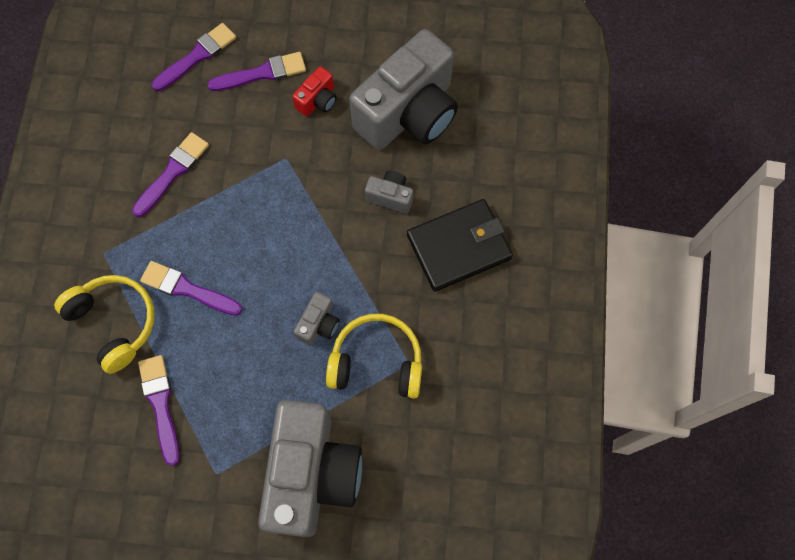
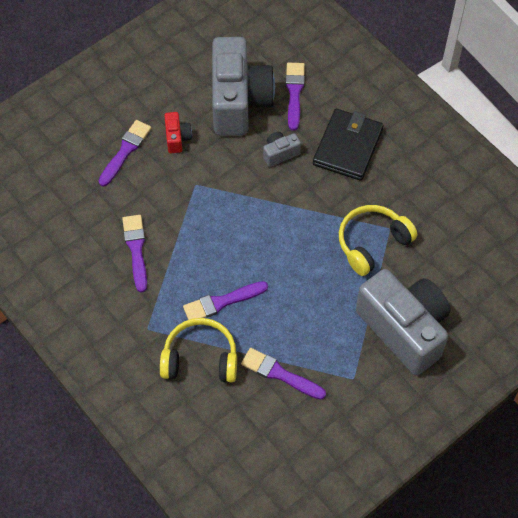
camera: 45 degrees left, 10 degrees down
(197, 56) = (73, 174): purple brush -> purple brush (294, 93)
(319, 324) = (318, 253): grey camera -> none

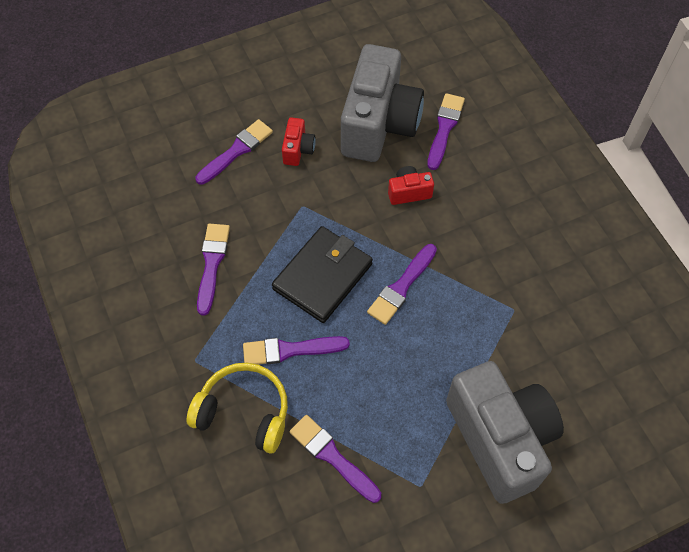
camera: 15 degrees right, 0 degrees up
(280, 153) = (409, 192): grey camera -> red camera
(296, 231) = (401, 287): none -> purple brush
(348, 147) = (489, 202): black wallet -> black wallet (323, 276)
(372, 243) = (488, 322): yellow headphones -> none

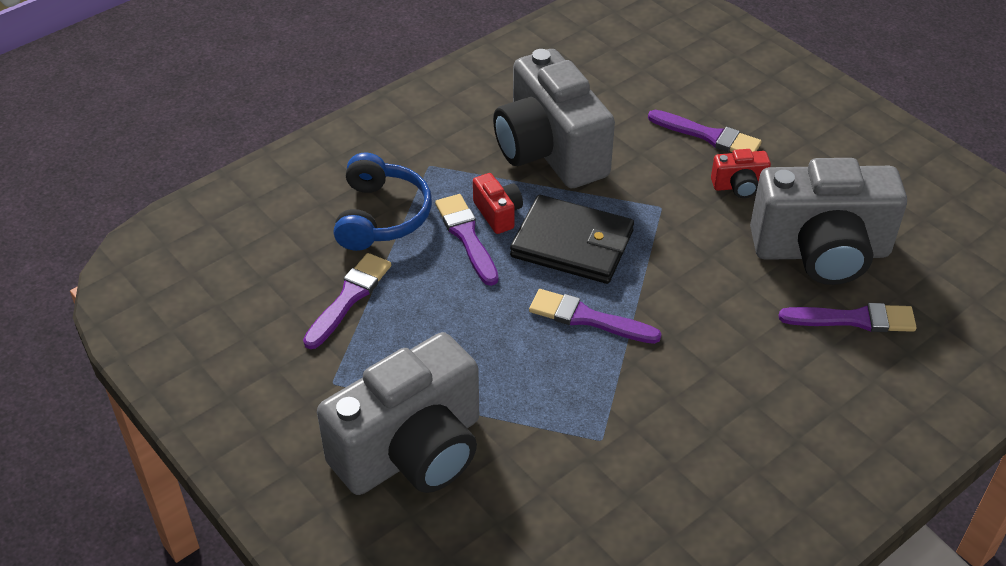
camera: 75 degrees right, 15 degrees down
(212, 264) = (550, 151): purple brush -> grey camera
(244, 412) = (381, 216): yellow headphones -> blue headphones
(409, 192) = (730, 300): red camera -> red camera (498, 213)

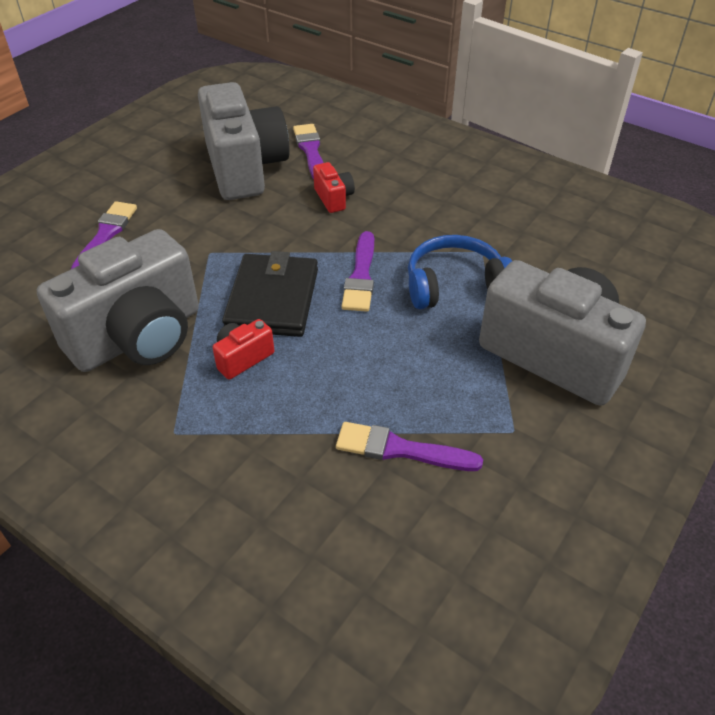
camera: 105 degrees left, 0 degrees up
(381, 216) = (268, 455): blue headphones -> blue headphones (454, 285)
(466, 236) = (282, 375): purple brush -> none
(739, 186) = (174, 212): red camera -> red camera (333, 198)

